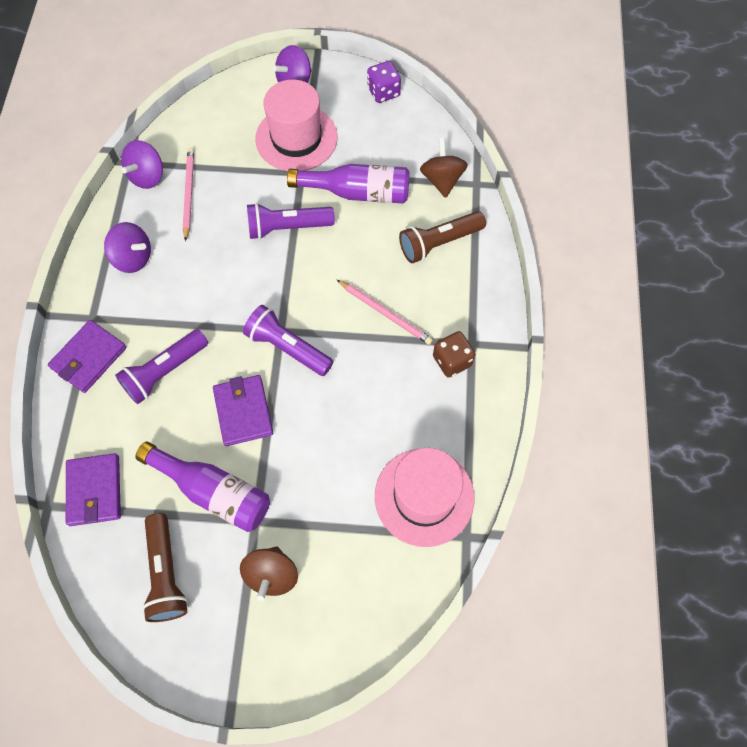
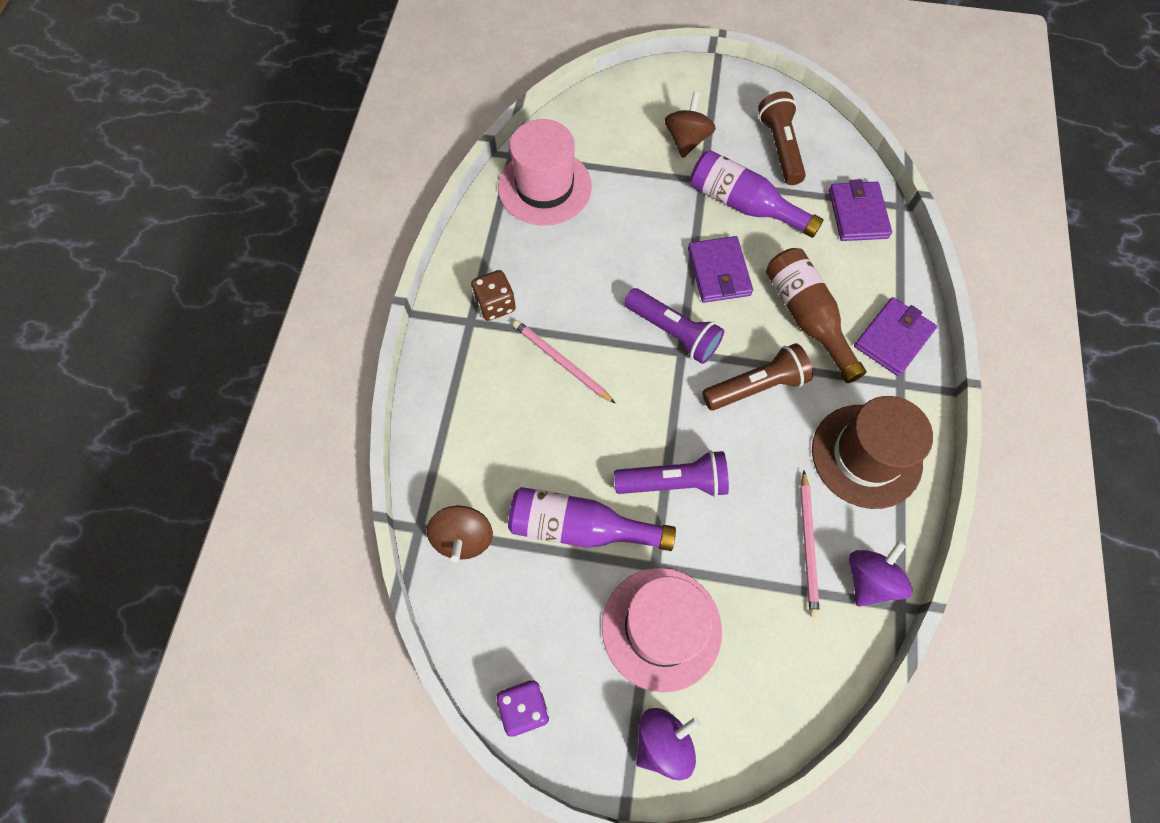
camera: 175 degrees left, 0 degrees up
(133, 258) = (866, 456): purple spinning top -> brown hat
(164, 371) = (806, 317): purple flashlight -> brown bottle
(439, 243) = (484, 445): brown flashlight -> brown flashlight (756, 386)

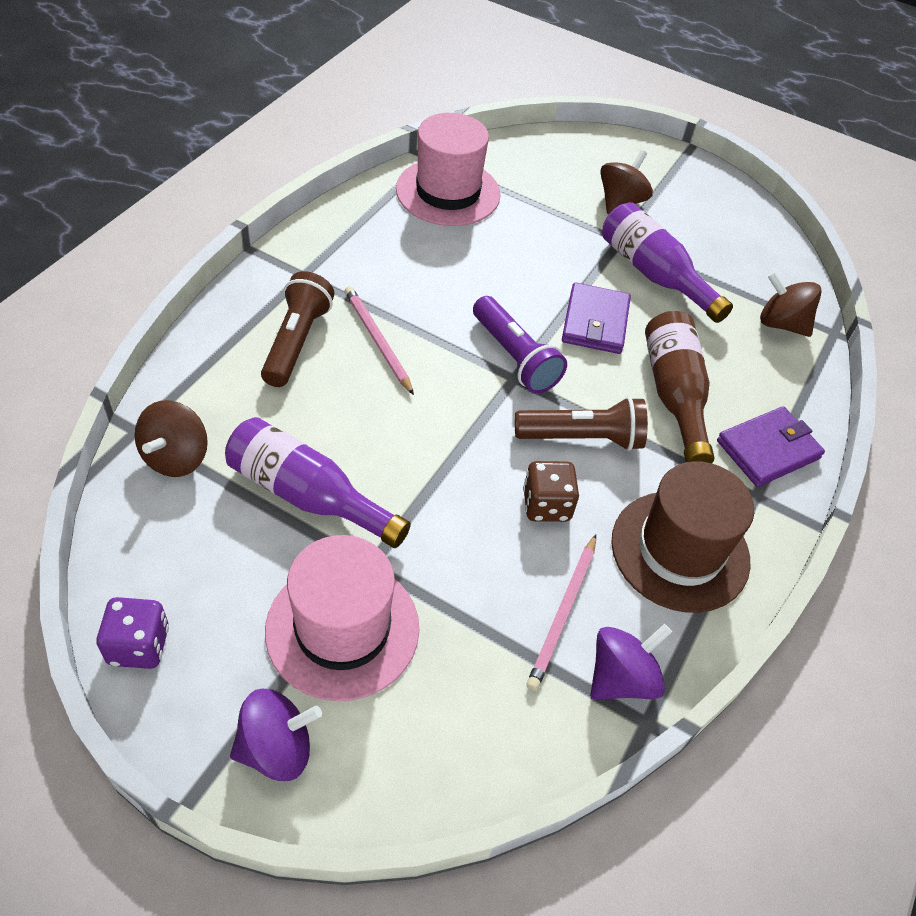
camera: 15 degrees right, 15 degrees down
(495, 305) = (338, 269): brown dice -> brown dice (546, 505)
(674, 482) = (438, 493): purple flashlight -> none
(780, 148) = (720, 240): brown flashlight -> brown flashlight (297, 342)
(858, 214) = (781, 324): purple wallet -> brown spinning top

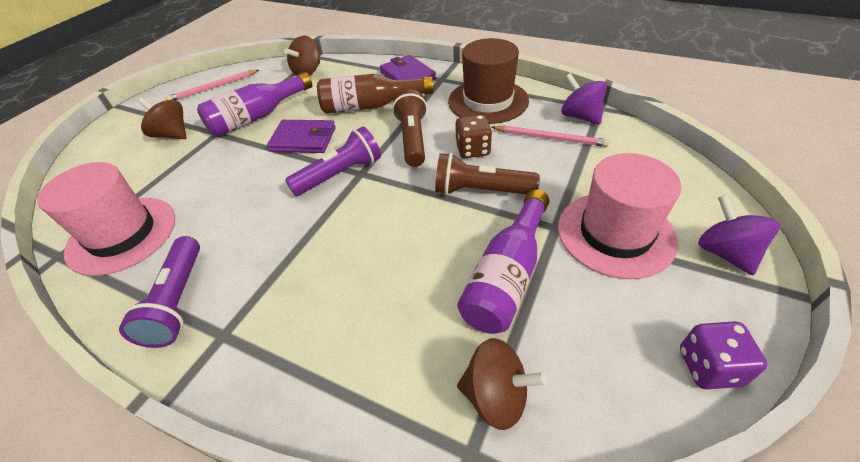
camera: 85 degrees left, 5 degrees down
(297, 342) = (324, 320): brown flashlight -> brown flashlight (480, 190)
(350, 242) = (178, 301): none -> purple flashlight
(377, 340) = (322, 257): pink pencil -> pink pencil (213, 87)

